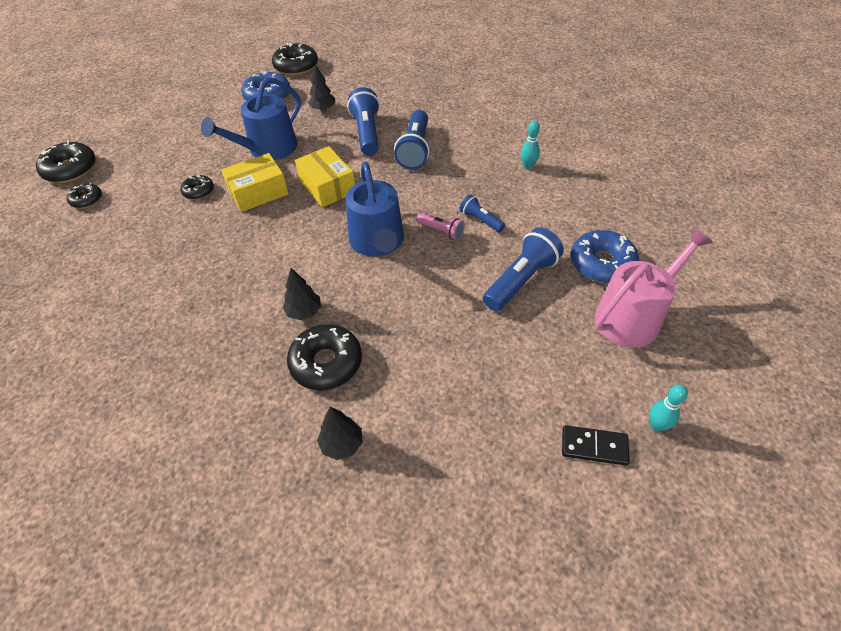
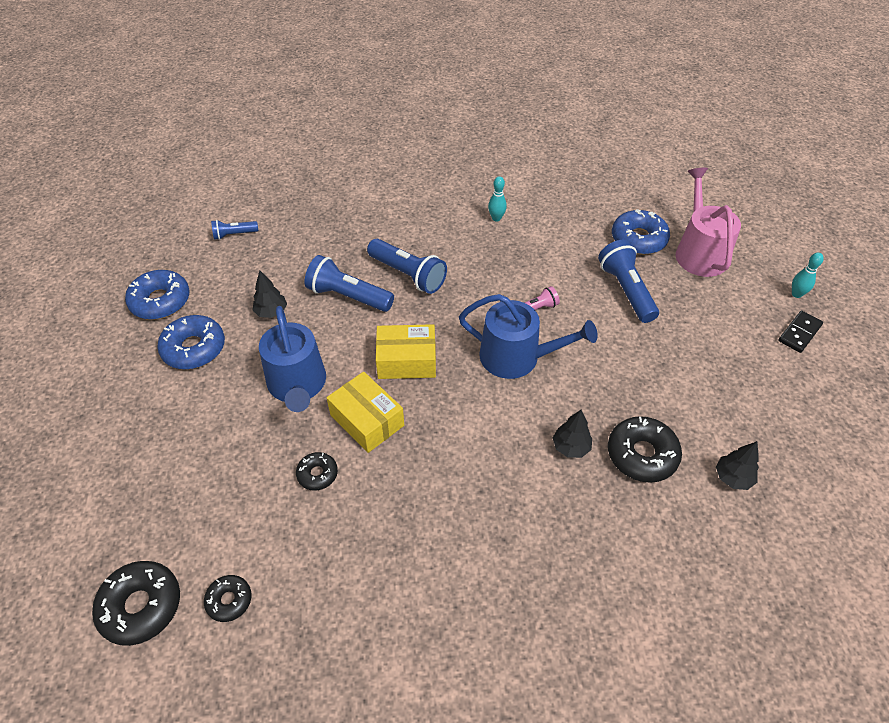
camera: 60 degrees left, 0 degrees up
(258, 192) = (367, 420): yellow box -> yellow box turned 45 degrees counterclockwise
(296, 66) = (160, 301): black donut -> blue donut
(480, 220) = (540, 279): blue flashlight -> blue flashlight (234, 234)

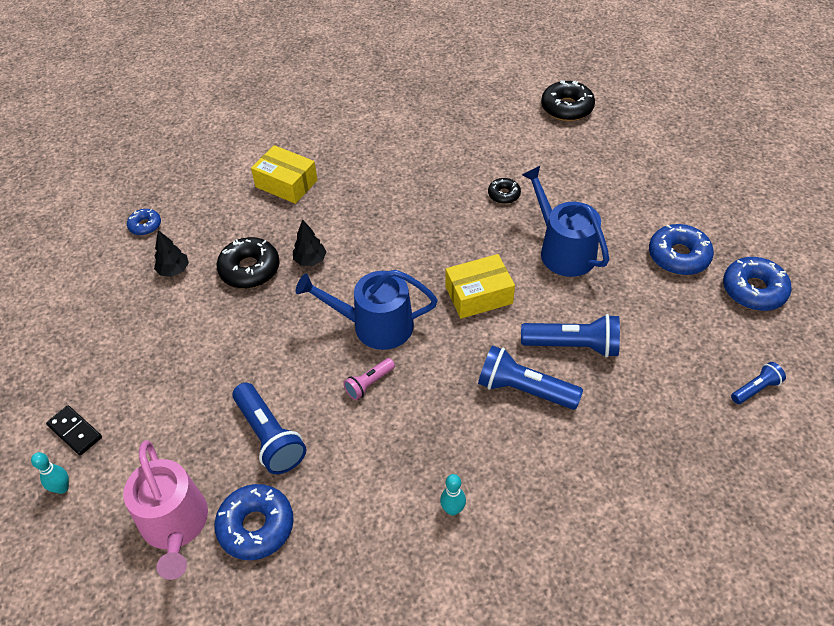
camera: 165 degrees right, 0 degrees up
(229, 600) = (515, 122): black donut -> none
(271, 312) = (637, 308): black tree -> none
(367, 420) = (487, 238): yellow box -> yellow box (286, 183)
(783, 560) = (145, 225): none -> blue donut
(799, 333) = (75, 431): black domino -> black domino turned 75 degrees counterclockwise

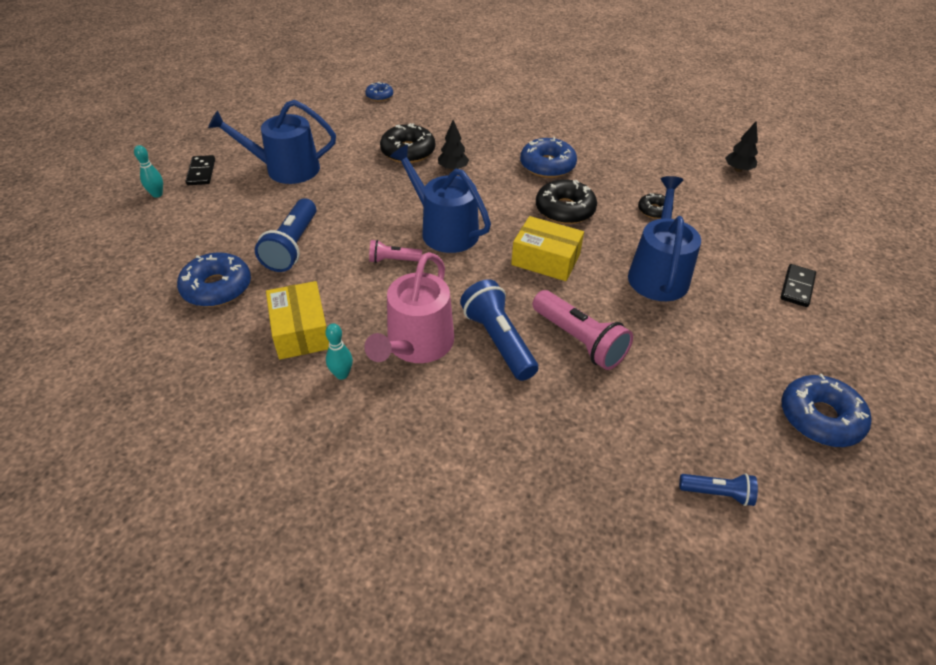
camera: 40 degrees right, 5 degrees down
(158, 367) = (286, 169): none -> blue watering can
(174, 270) = (363, 127): black tree -> black tree (738, 169)
(175, 525) = (180, 254): pink watering can -> pink watering can (417, 344)
(286, 183) = (496, 119): yellow box -> yellow box (301, 331)
(567, 108) = (791, 185): black donut -> black donut (565, 210)
(573, 345) = (579, 340): blue flashlight -> pink flashlight
(652, 198) = (797, 287): none -> black domino
(678, 256) = (768, 343): blue donut -> blue donut (547, 165)

